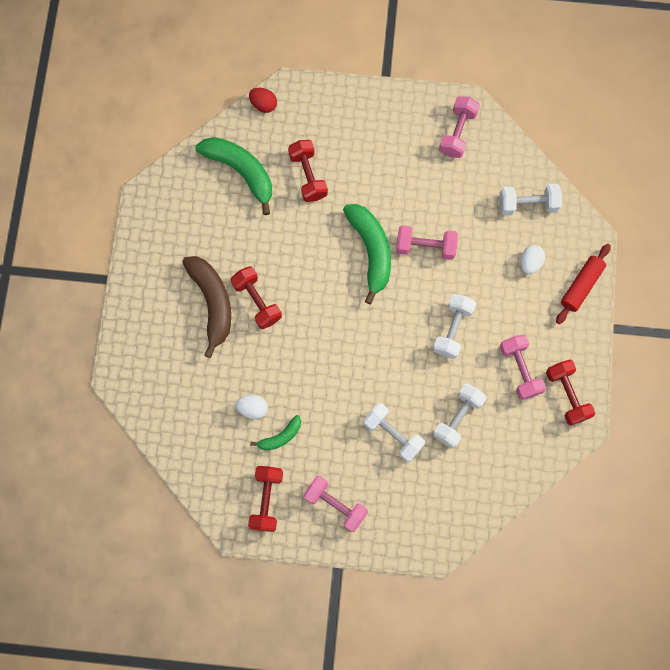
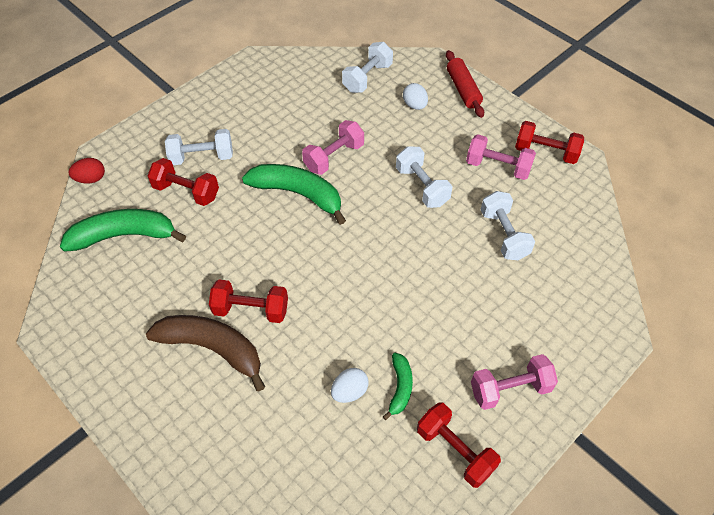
camera: 50 degrees left, 20 degrees down
(393, 434) = (478, 292): white dumbbell -> white dumbbell (202, 157)
(457, 133) = (266, 79): pink dumbbell -> none

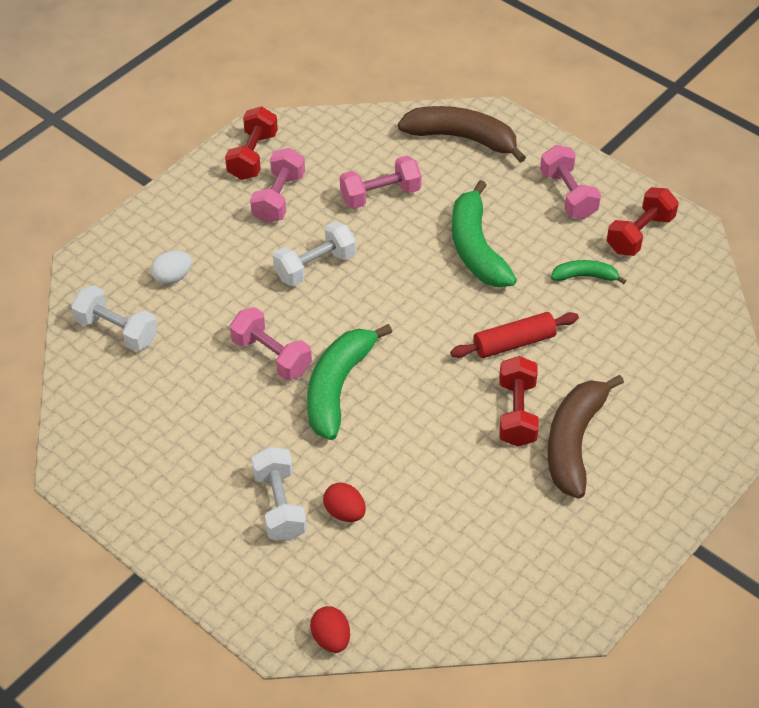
camera: 95 degrees left, 5 degrees down
(124, 235) = (427, 570): green banana -> green banana (476, 248)
(186, 192) = (345, 512): red dumbbell -> red egg
(349, 391) = (598, 316): white egg -> none
(463, 89) = (142, 229): red rolling pin -> red rolling pin (514, 343)
(504, 235) = (380, 195): white dumbbell -> pink dumbbell
(583, 305) = (462, 138): none -> brown banana

